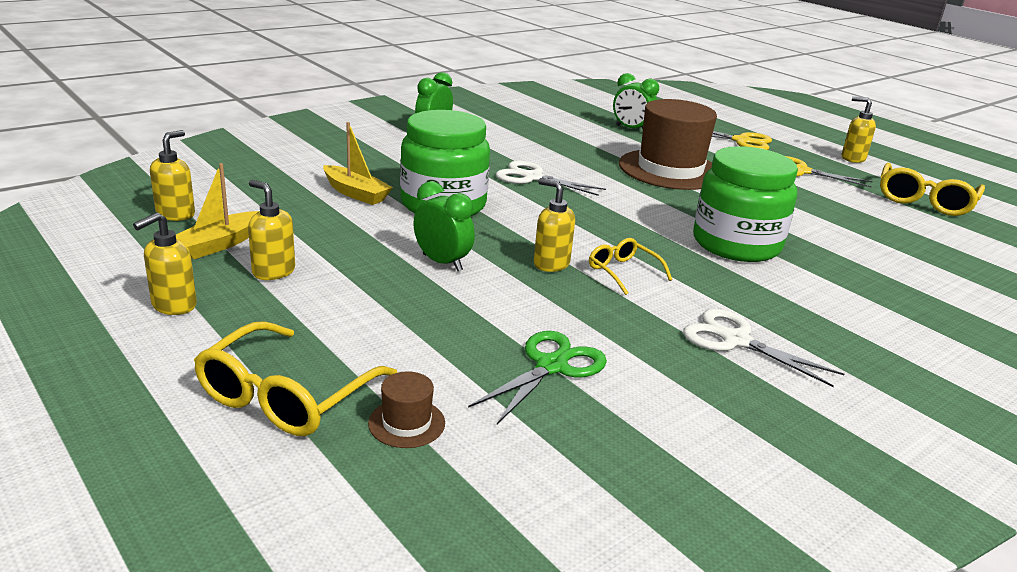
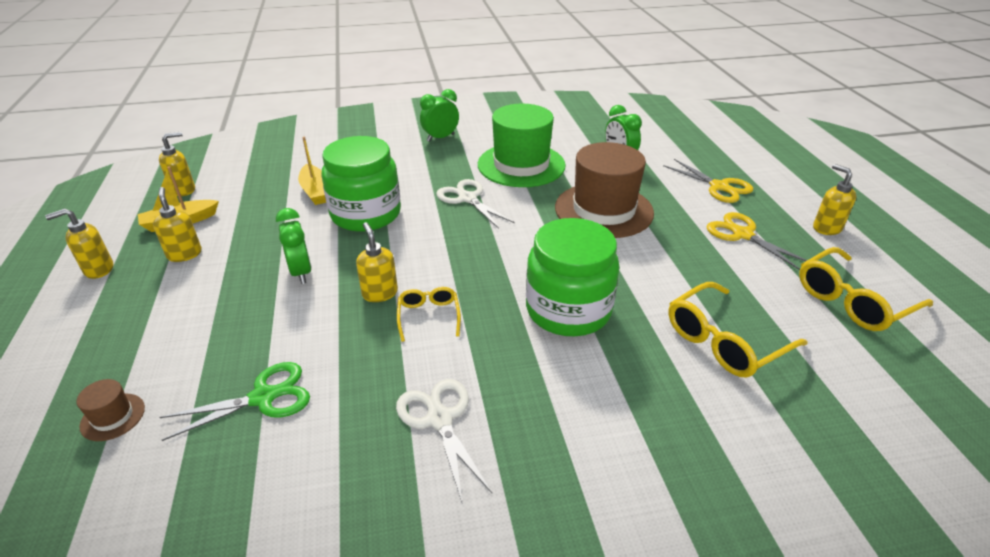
camera: 30 degrees right, 10 degrees up
(286, 396) = (74, 367): yellow glasses -> yellow glasses (724, 341)
(548, 145) = (521, 165): none -> green hat

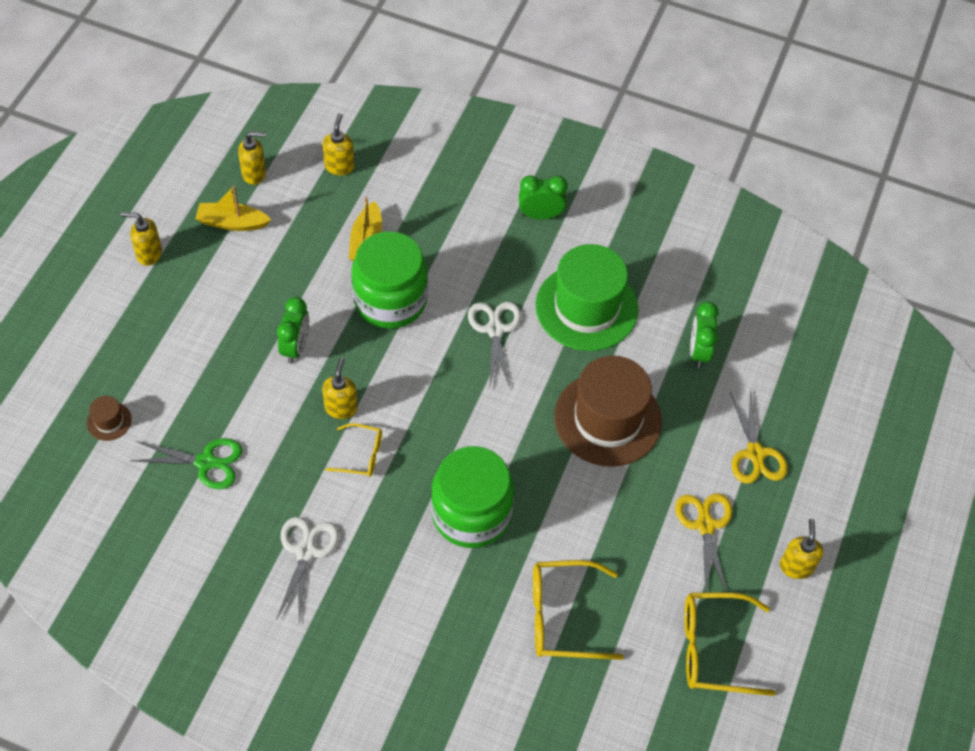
camera: 30 degrees right, 20 degrees up
(184, 254) = (218, 271): yellow soap dispenser -> yellow soap dispenser (339, 166)
(429, 316) = (361, 455): yellow glasses -> yellow glasses turned 75 degrees clockwise

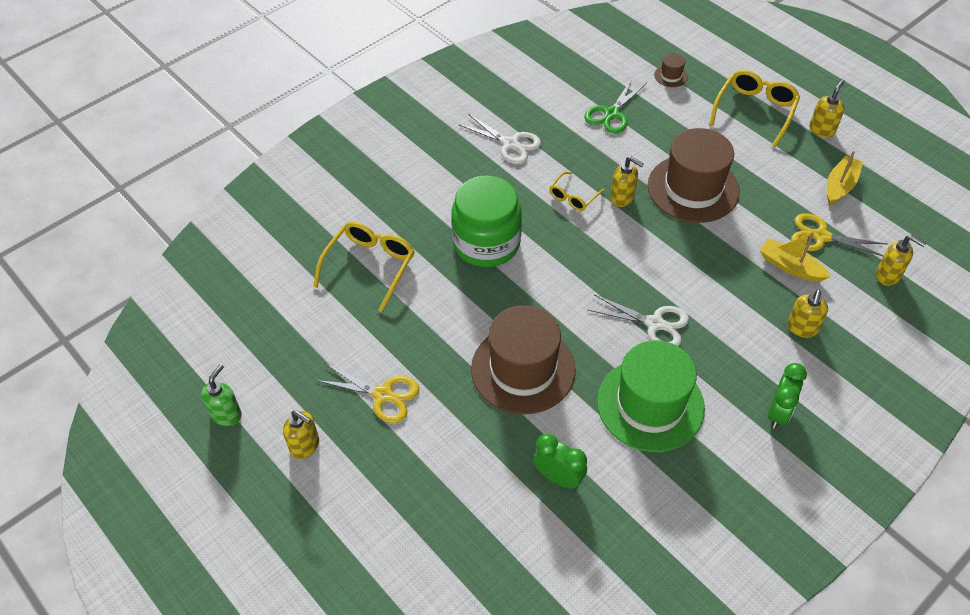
camera: 120 degrees right, 5 degrees down
(254, 174) = (894, 214): yellow soap dispenser -> yellow soap dispenser (802, 328)
(295, 347) = (693, 188): green clock -> brown hat
(390, 300) = (717, 262): green jar -> none
(714, 649) = (280, 350): yellow glasses -> yellow glasses (755, 111)
(755, 454) = (426, 470): yellow scissors -> yellow scissors (821, 236)
(811, 657) = (226, 414): none -> green soap dispenser

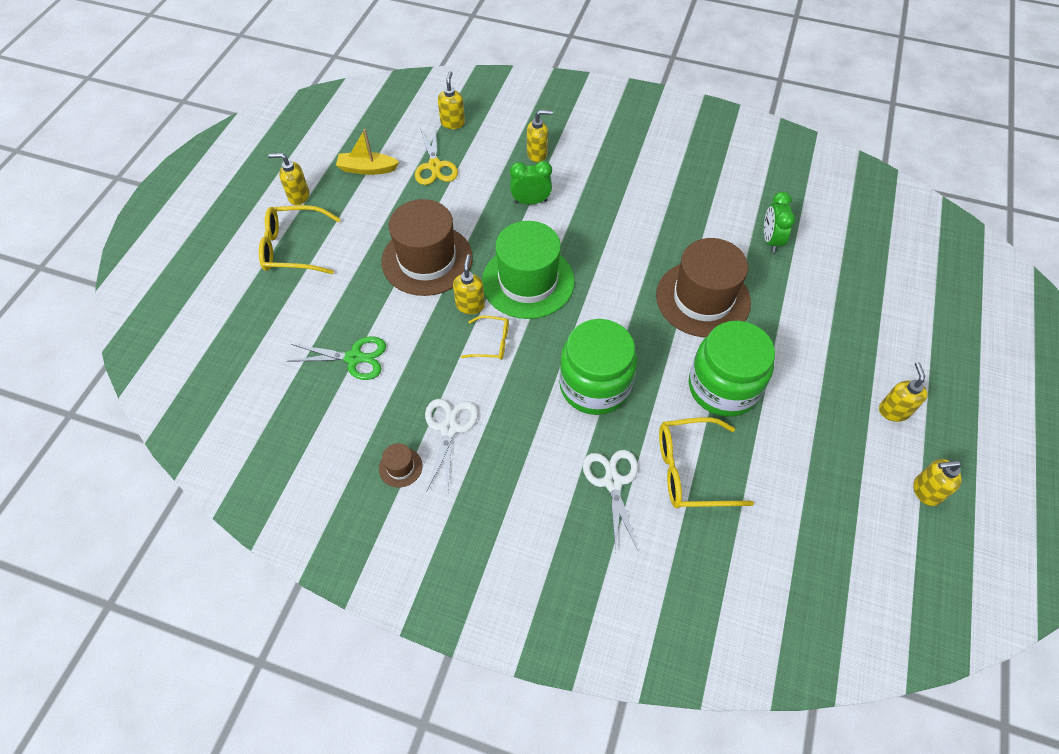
camera: 120 degrees left, 5 degrees up
(226, 414) = (925, 491): green soap dispenser -> yellow soap dispenser
(383, 395) = (805, 381): yellow scissors -> none
(422, 329) = (723, 387): none -> green jar
(650, 404) = (670, 213): green hat -> green hat (528, 281)
(655, 324) = (595, 235): white scissors -> white scissors (613, 482)
(671, 76) = (267, 330): brown hat -> brown hat (400, 467)
(778, 413) = (621, 147): green clock -> green clock (530, 201)
(790, 266) = (479, 175): yellow boat -> none

